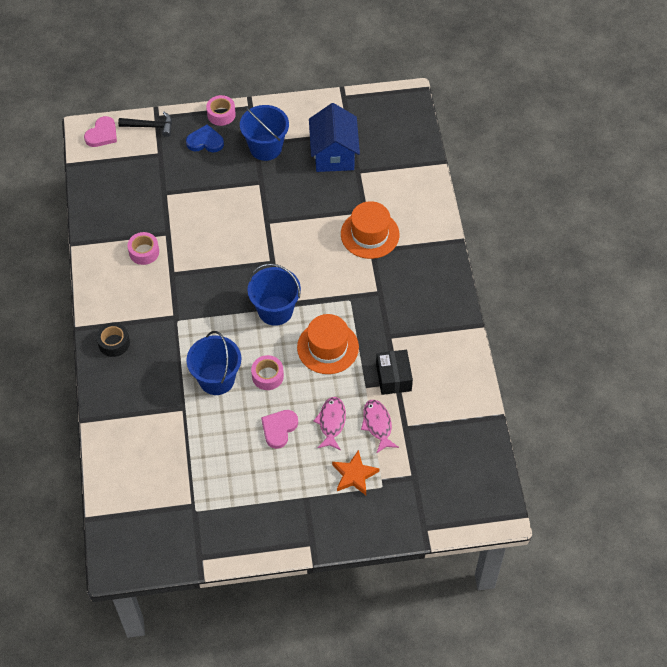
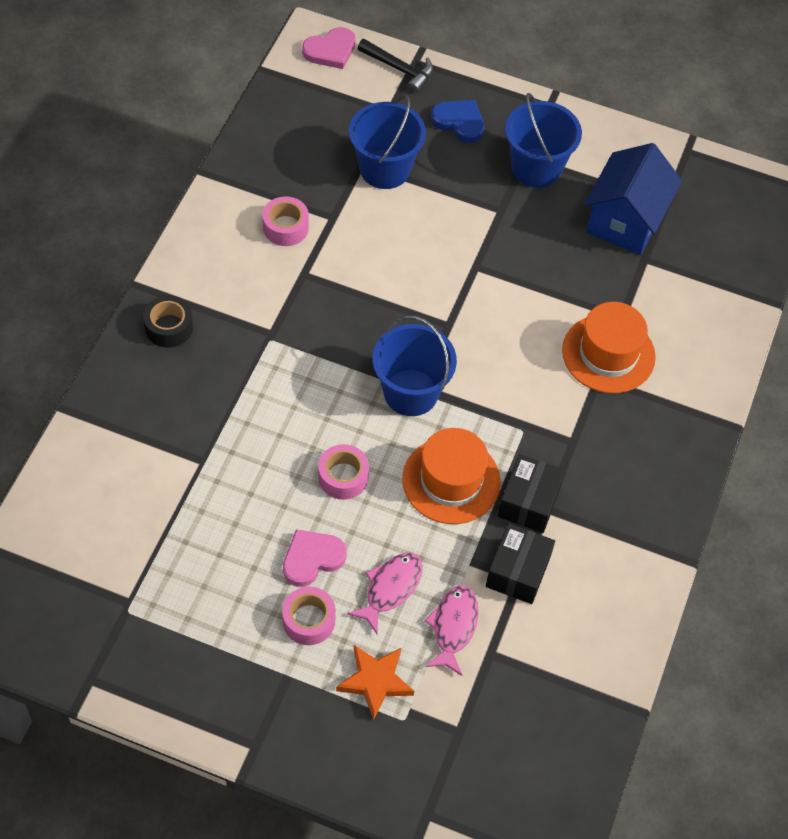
camera: 25 degrees right, 0 degrees up
(216, 379) = (271, 445): blue bucket -> blue bucket (384, 169)
(221, 114) = (503, 97): pink tape -> pink tape (308, 620)
(376, 337) = (529, 502): none -> black box

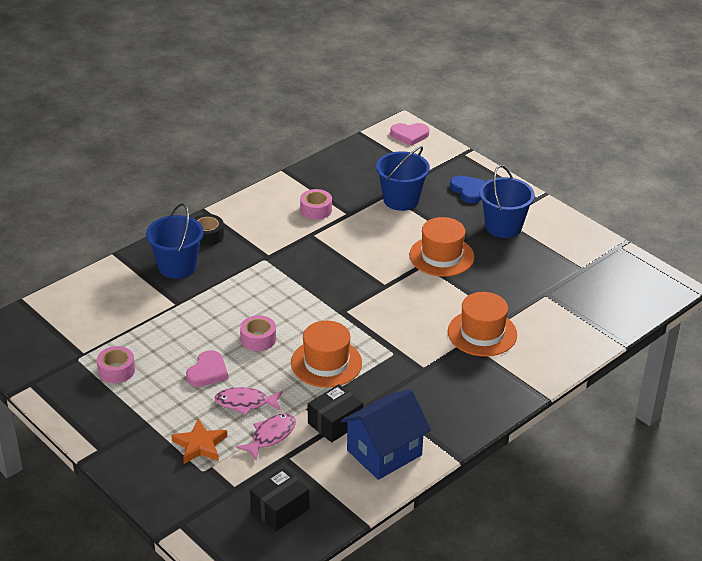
camera: 30 degrees right, 20 degrees down
(308, 620) = (182, 401): pink tape -> pink tape (116, 370)
(312, 559) = (207, 372): pink heart -> pink heart turned 120 degrees clockwise
(390, 588) = (245, 403): pink fish -> pink fish turned 150 degrees counterclockwise
(399, 69) = (447, 155): black hammer -> none
(410, 392) = (333, 312): blue bucket -> blue bucket (177, 266)
(489, 246) = (441, 256): none -> orange hat
(529, 502) = (369, 390): black box -> black box (280, 509)
(625, 221) = (545, 270): blue house -> blue house (384, 453)

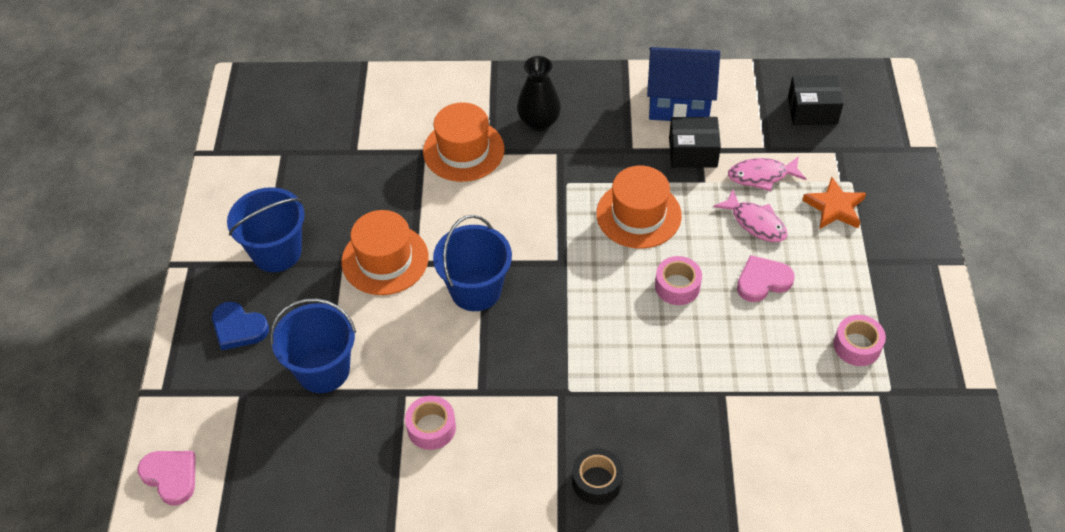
camera: 135 degrees left, 15 degrees up
(177, 266) = (676, 453): blue bucket -> blue bucket (475, 290)
(460, 379) = (539, 122): none -> black vase
(468, 191) = (238, 328): blue heart -> blue heart turned 75 degrees counterclockwise

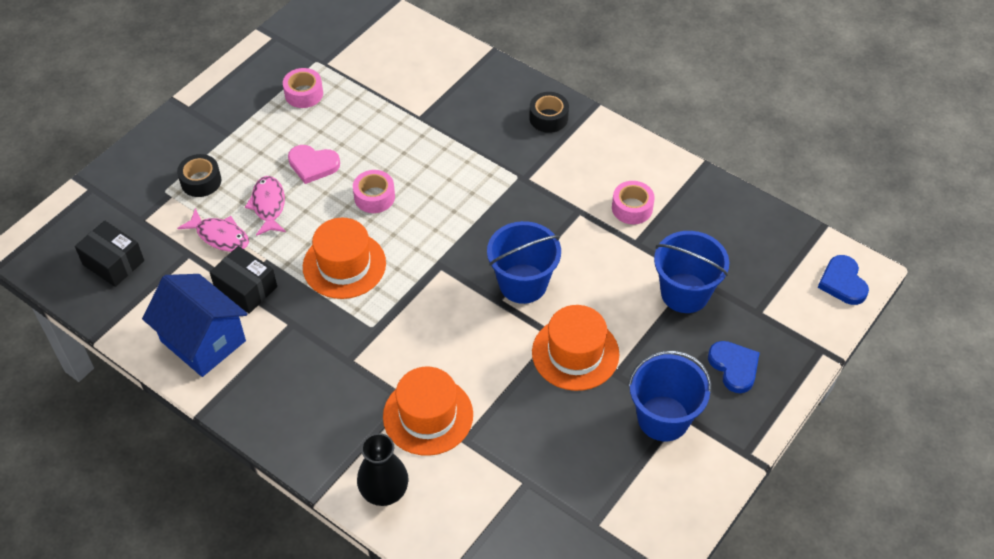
camera: 145 degrees left, 0 degrees up
(171, 476) = (842, 282): pink heart -> blue heart
(539, 122) = (337, 401): black vase -> black vase (384, 492)
(834, 207) = (201, 181): orange star -> black tape

